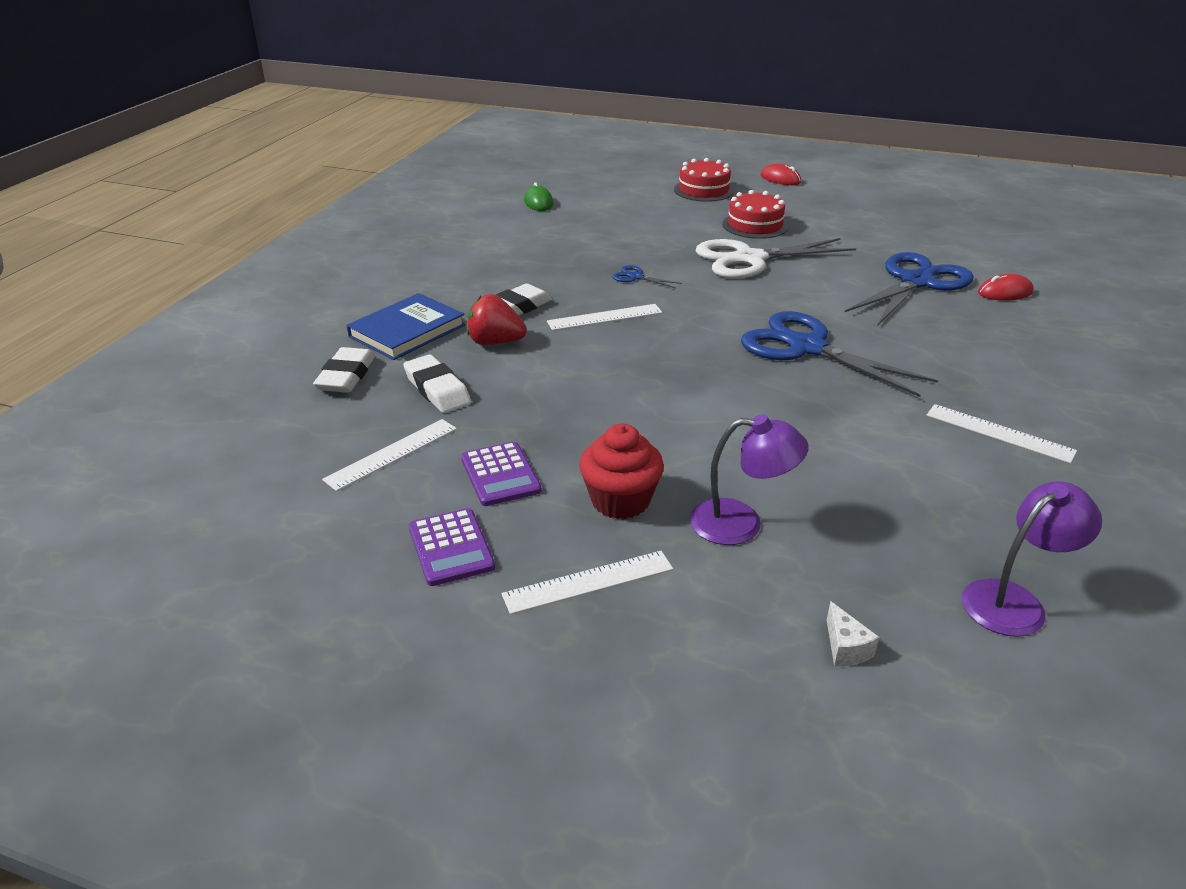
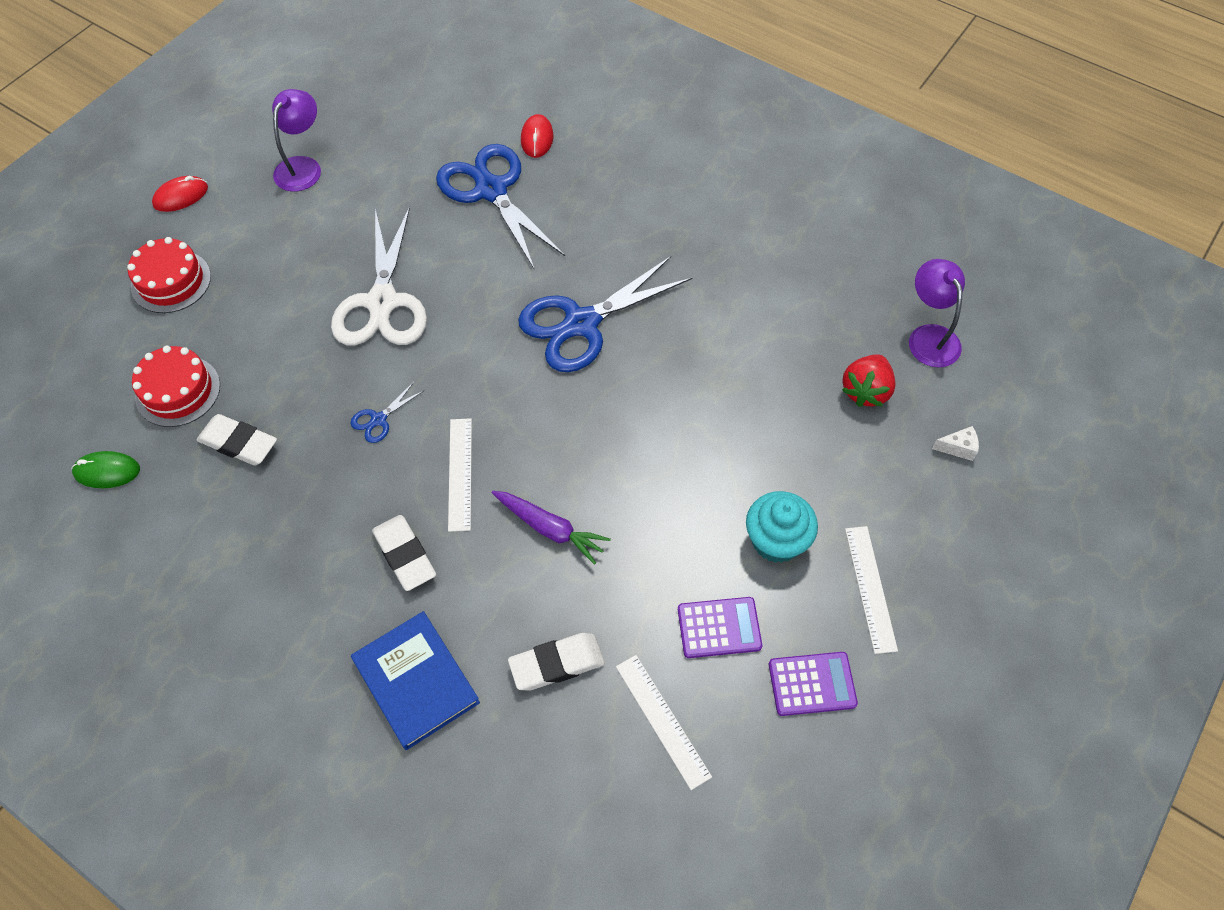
camera: 75 degrees left, 25 degrees up
(346, 376) = (499, 757): white eraser -> white eraser (239, 443)
(495, 342) = (476, 591): red strawberry -> red strawberry (865, 391)
(571, 366) = (550, 529): none -> purple carrot
(620, 500) = (776, 540): red cupcake -> turquoise cupcake
(741, 523) = (822, 464): purple lamp -> purple lamp (302, 166)
(755, 225) = (299, 267): red cake -> red cake (178, 391)
(999, 433) = (749, 252): white ruler -> none

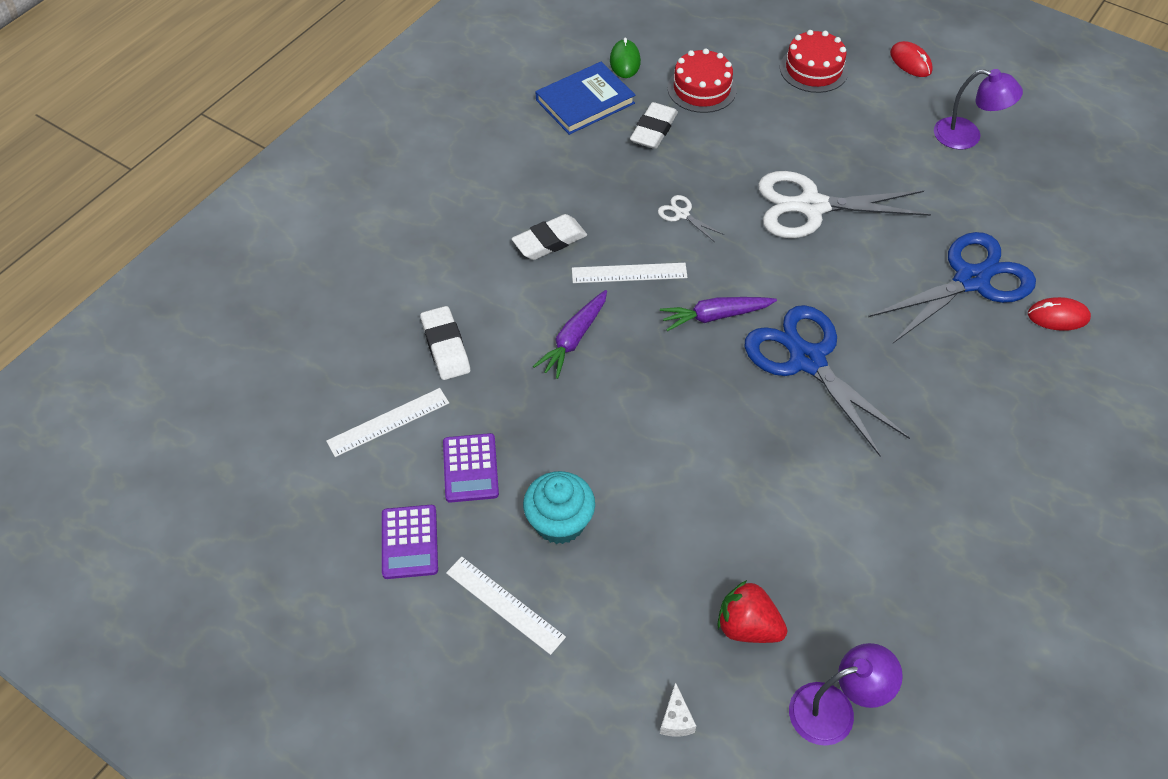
camera: 90 degrees right, 5 degrees down
(379, 420) = (682, 214): blue scissors -> white scissors
(416, 681) = (439, 256): blue book -> blue book (585, 102)
(524, 396) = (715, 316): none -> purple carrot
(870, 588) = (504, 605): white ruler -> white ruler turned 45 degrees clockwise

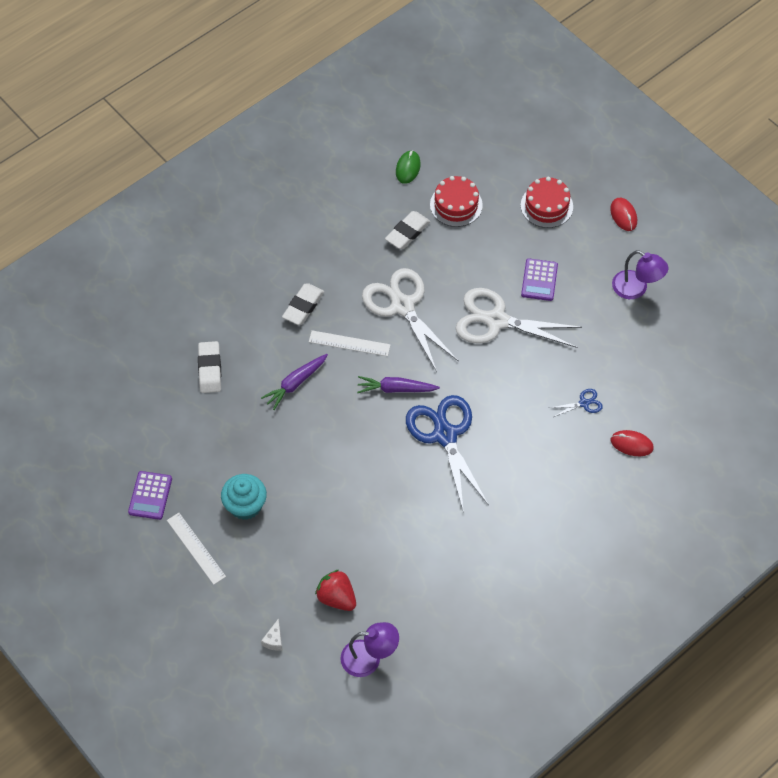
camera: 15 degrees right, 5 degrees up
(388, 422) = (158, 413): white ruler -> none
(470, 468) = (201, 457): purple calculator -> purple calculator (539, 280)
(549, 241) = (303, 306): white eraser -> white eraser turned 45 degrees counterclockwise
(585, 102) = (366, 197): blue book -> none
(682, 214) = (402, 306): white scissors -> white scissors, size x2.40
(971, 280) = (584, 403): blue scissors -> blue scissors, size x0.42

